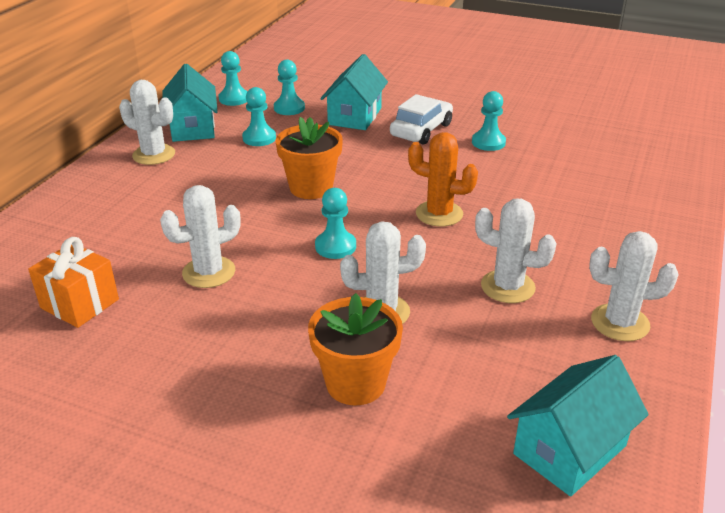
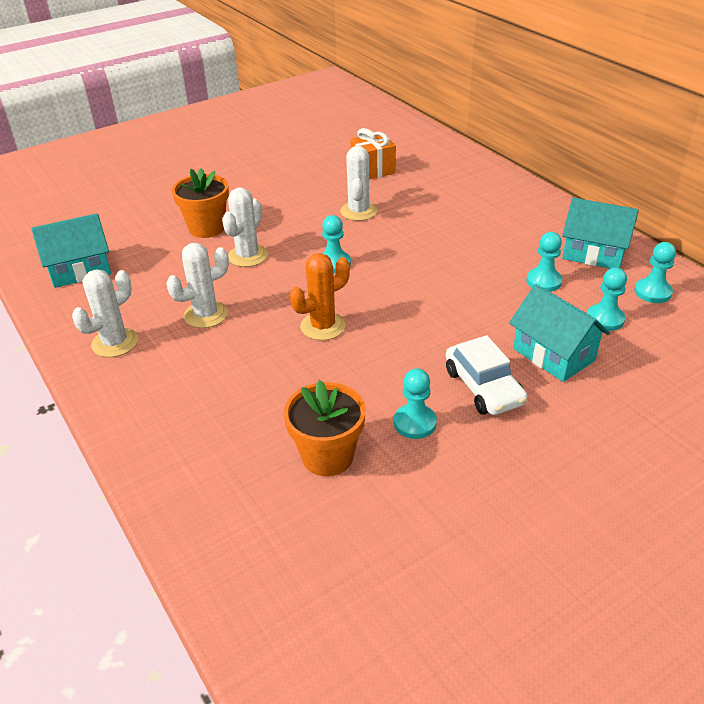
camera: 125 degrees right, 5 degrees up
(154, 155) = (550, 225): white cactus -> none
(311, 188) = (426, 280): orange flower pot -> orange flower pot (327, 456)
(569, 450) = (80, 270): turquoise house -> turquoise house turned 75 degrees clockwise

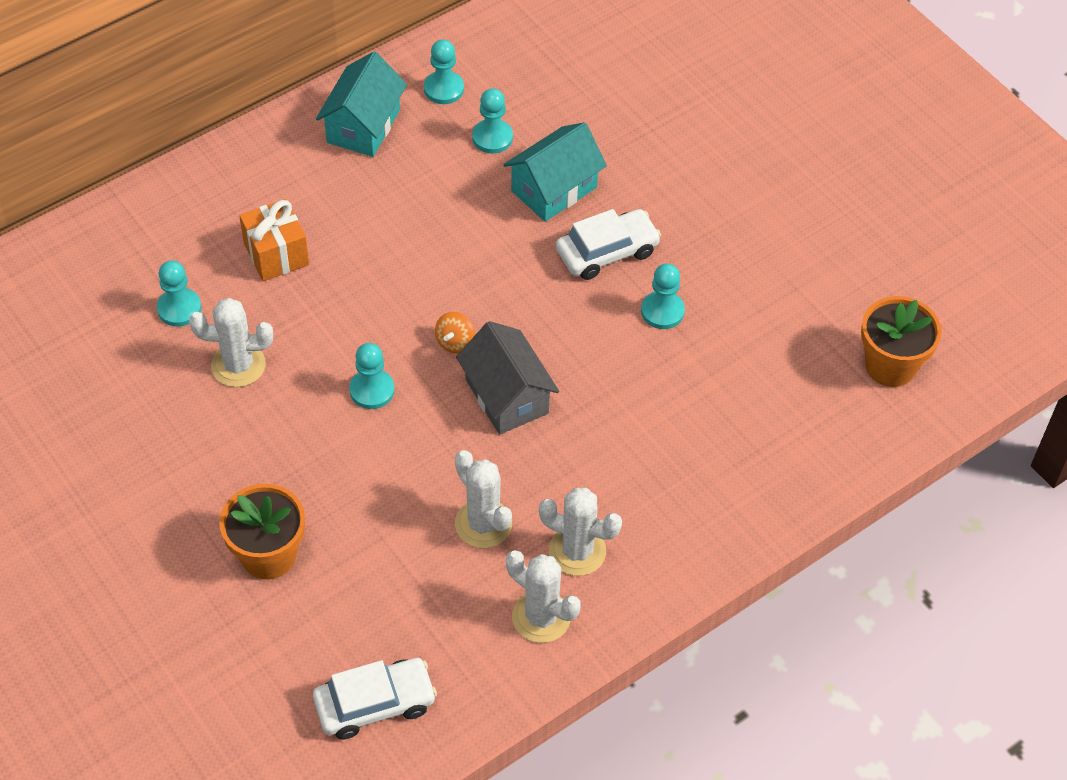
camera: 95 degrees left, 15 degrees up
(80, 270) = (375, 704): turquoise house -> white car
(247, 256) = (348, 492): white cactus -> white cactus (577, 551)
(323, 326) = (506, 396): orange cactus -> grey house
(327, 456) = (713, 383): orange flower pot -> orange flower pot (890, 365)
(373, 170) = (112, 349): orange gift -> orange gift (276, 254)
(377, 300) = (455, 342): none -> orange spinning top
(543, 281) = (420, 180): turquoise pawn -> turquoise pawn (179, 308)

